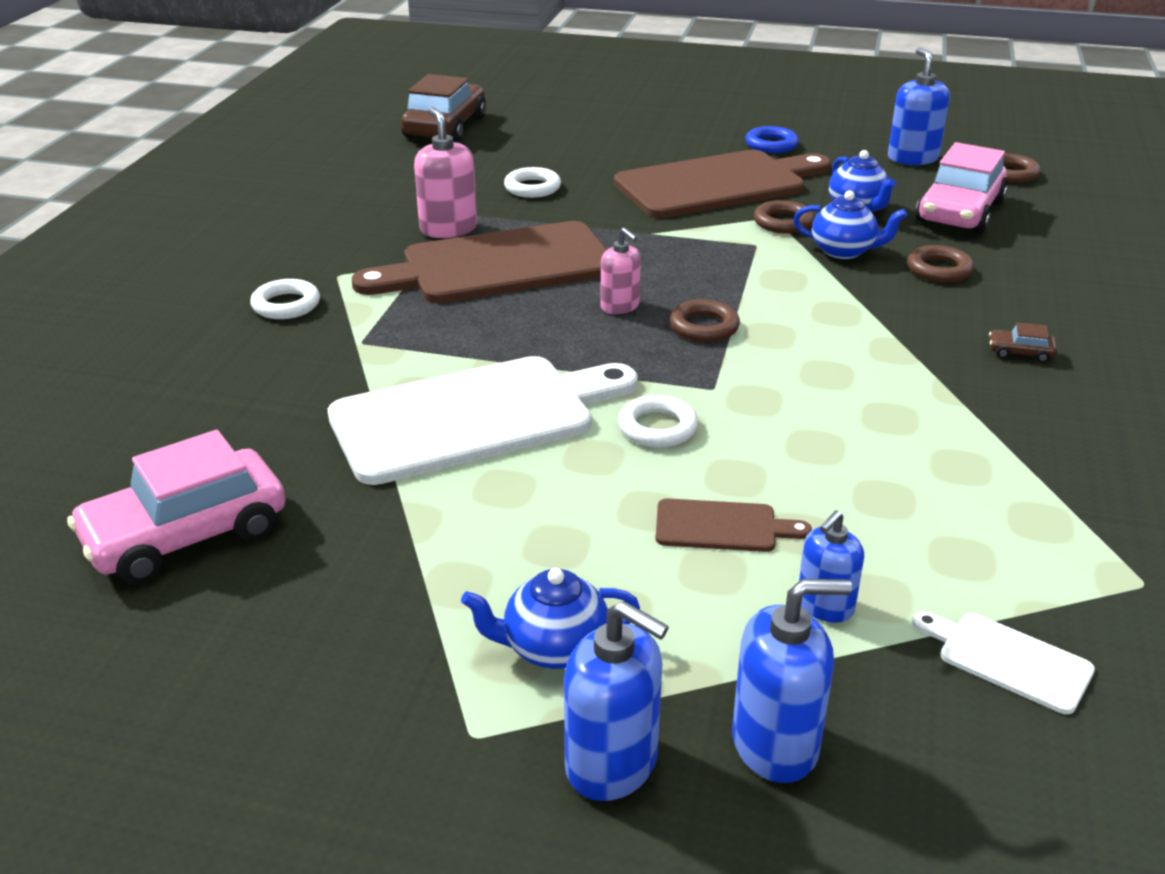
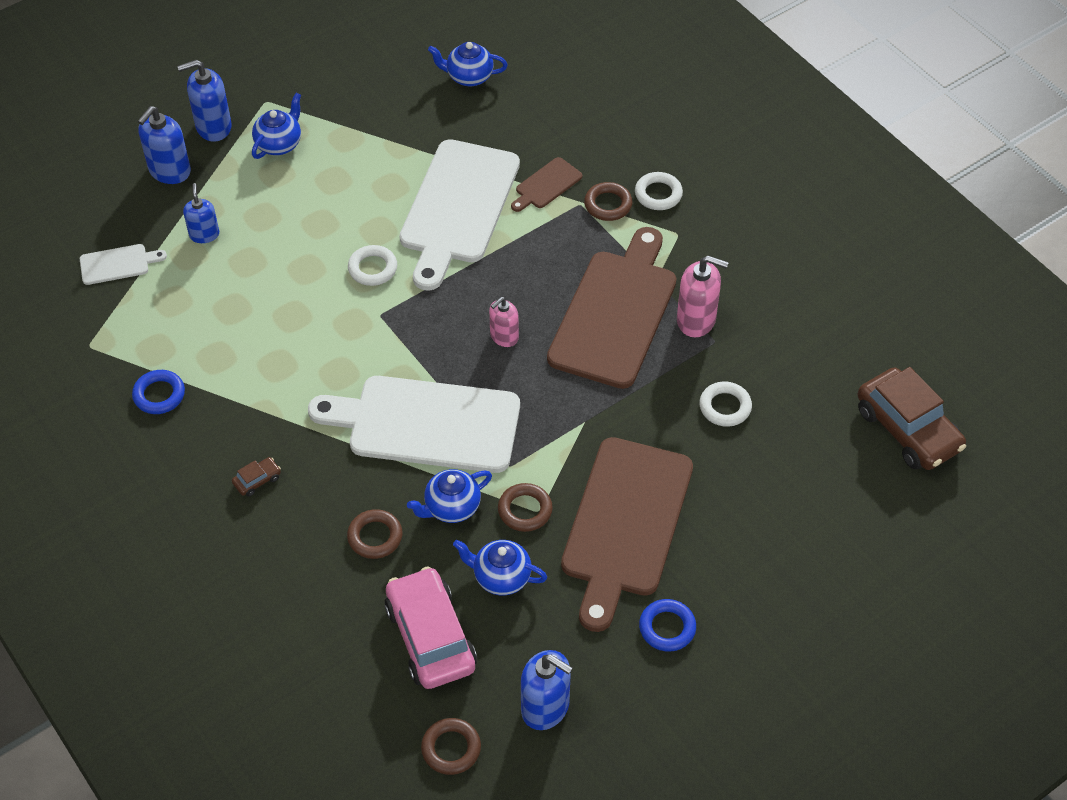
camera: 130 degrees right, 20 degrees up
(186, 535) = (468, 77): pink car -> blue teapot
(620, 306) = (504, 336): pink soap dispenser -> pink soap dispenser turned 45 degrees counterclockwise
(704, 327) = (441, 357): brown ring -> brown ring (608, 205)
(722, 526) = (282, 239): brown cutting board -> brown cutting board (546, 185)
(790, 299) = (426, 424): none -> white cutting board
(1076, 475) = (159, 395): none -> blue ring

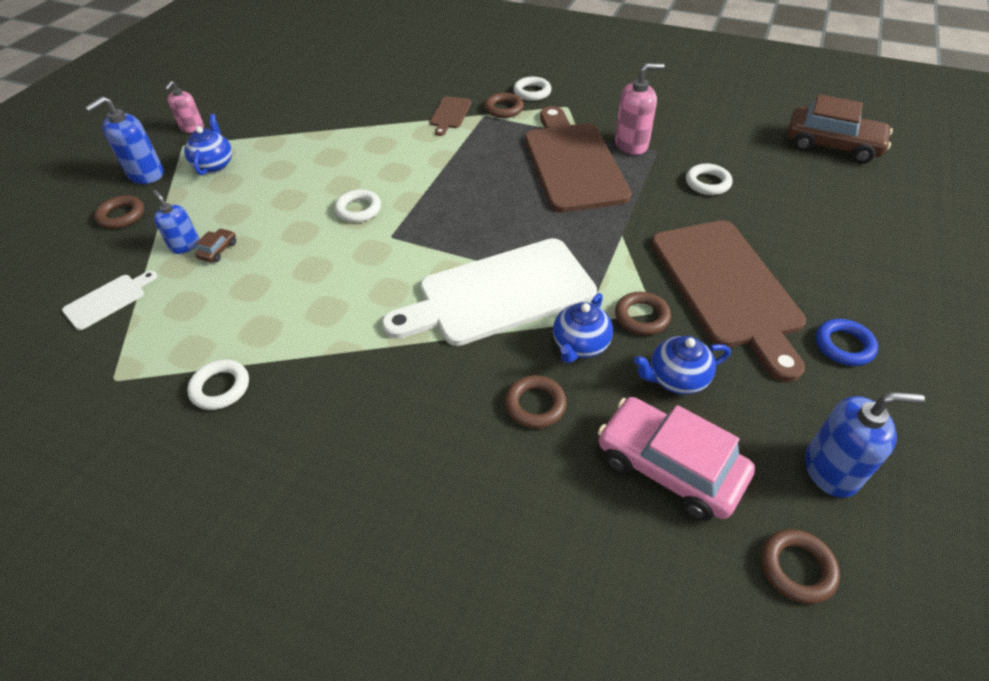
camera: 30 degrees left, 5 degrees down
(159, 395) = (220, 388): blue ring -> white ring
(169, 171) = (122, 216): blue soap dispenser -> brown ring
(257, 480) = (379, 414): brown car -> brown car (218, 250)
(458, 207) = (395, 149): white cutting board -> none
(468, 77) = (339, 81): blue teapot -> none
(504, 336) = (505, 209): pink soap dispenser -> pink soap dispenser (192, 128)

